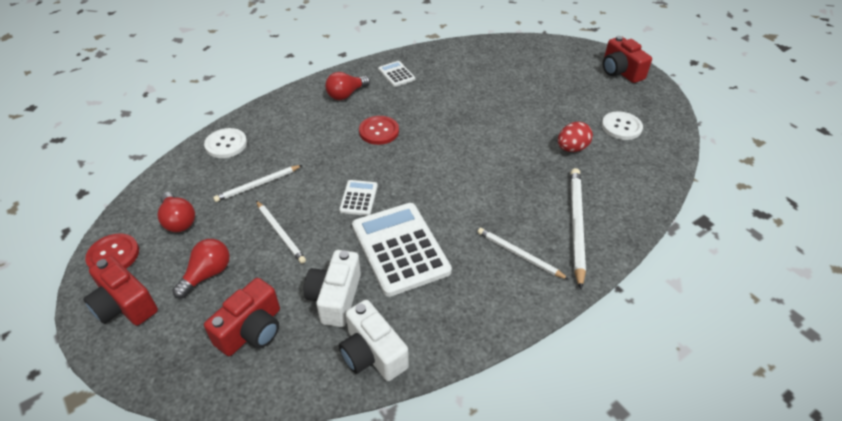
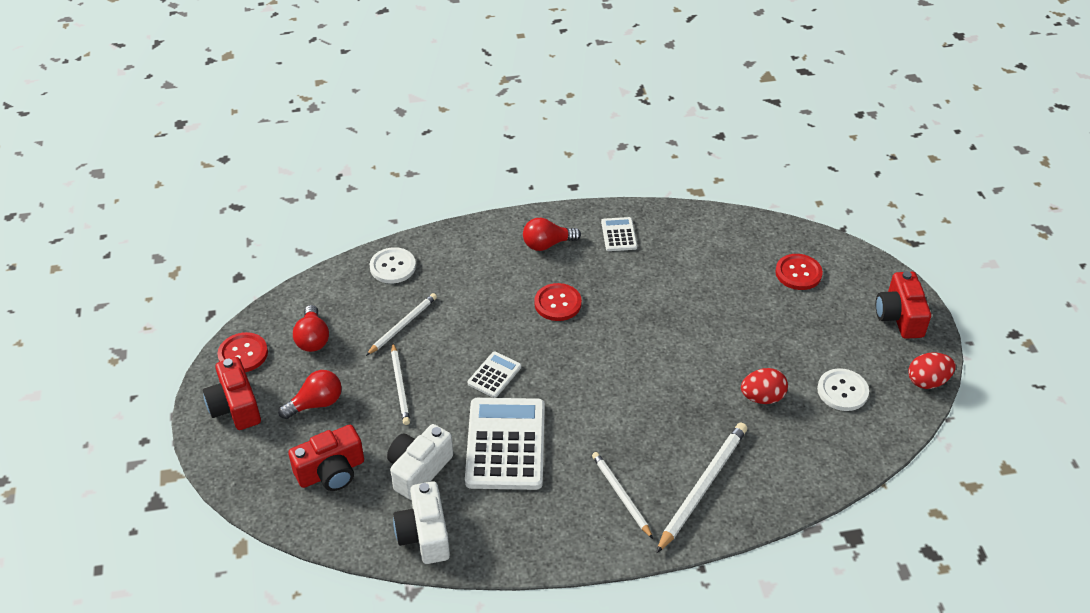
camera: 25 degrees right, 0 degrees up
(258, 185) = (403, 325): white pencil -> white pencil turned 135 degrees clockwise
(537, 64) = (798, 273): none -> red button
(669, 104) = (927, 381): none -> red egg

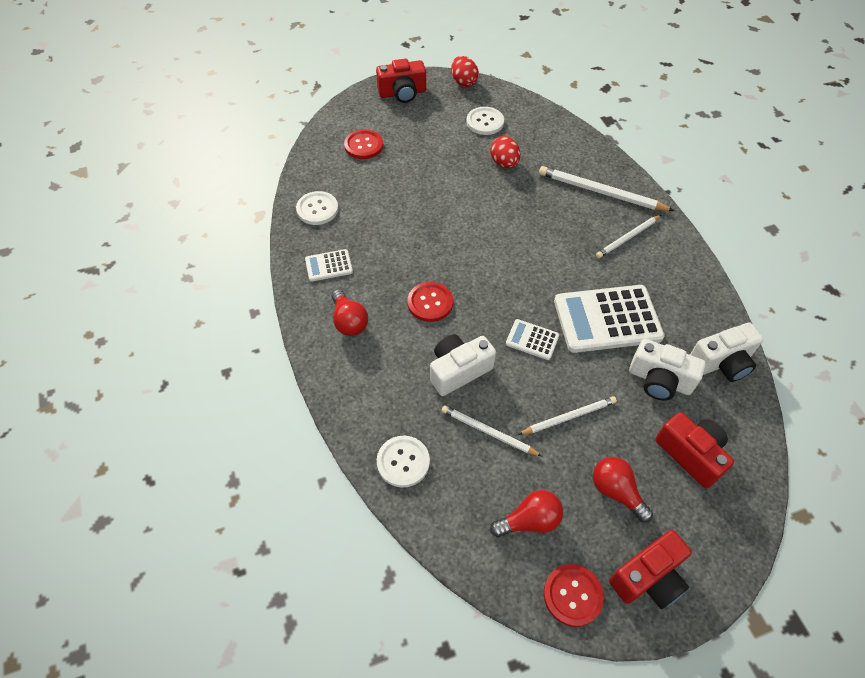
camera: 100 degrees left, 10 degrees up
(473, 314) = (458, 370): none -> white camera
(698, 230) = (317, 209): none -> white button

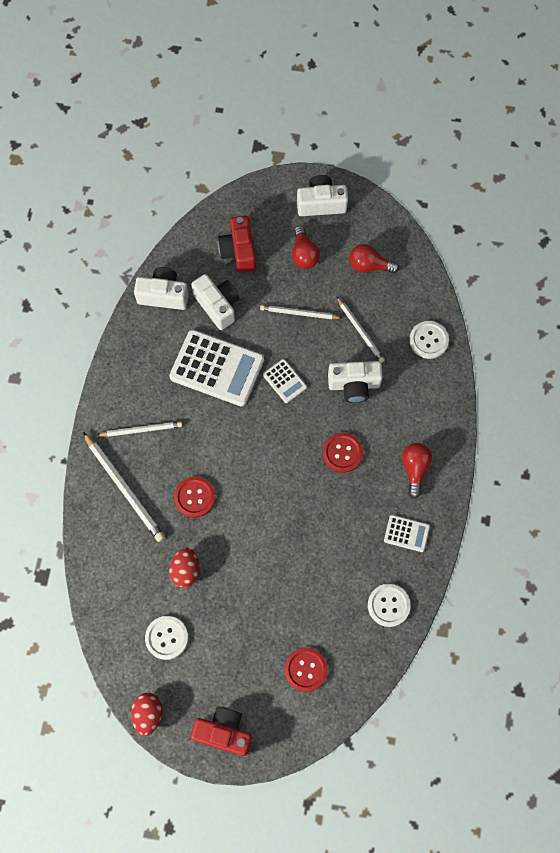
camera: 150 degrees left, 15 degrees up
(572, 595) = (370, 217): red button -> red button (194, 497)
(648, 578) = (321, 203): red camera -> white camera

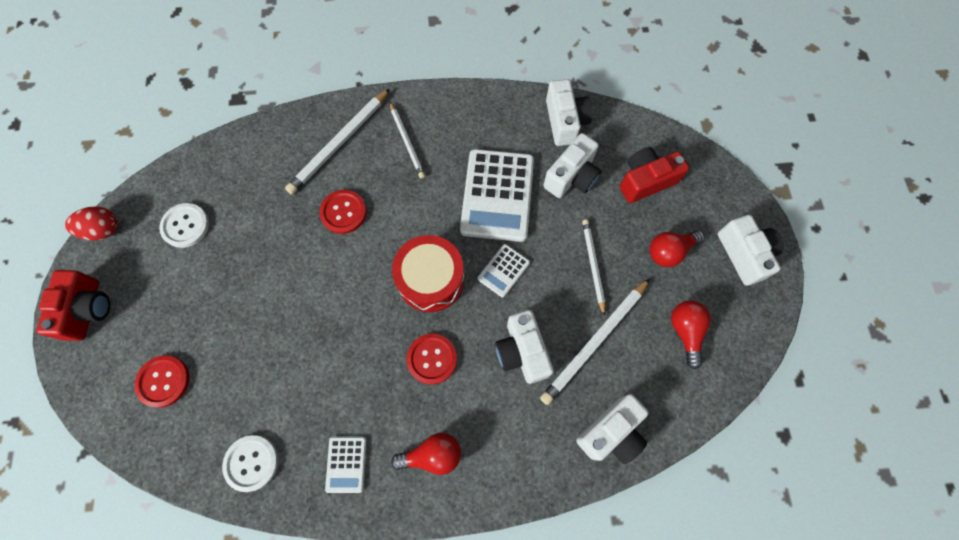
camera: 75 degrees right, 0 degrees up
(185, 570) = (260, 225): red egg -> none
(276, 439) = (431, 279): none -> red drum
(360, 331) = (595, 342): white pencil -> white pencil, size x1.59
(428, 340) = (611, 432): white button -> white camera

